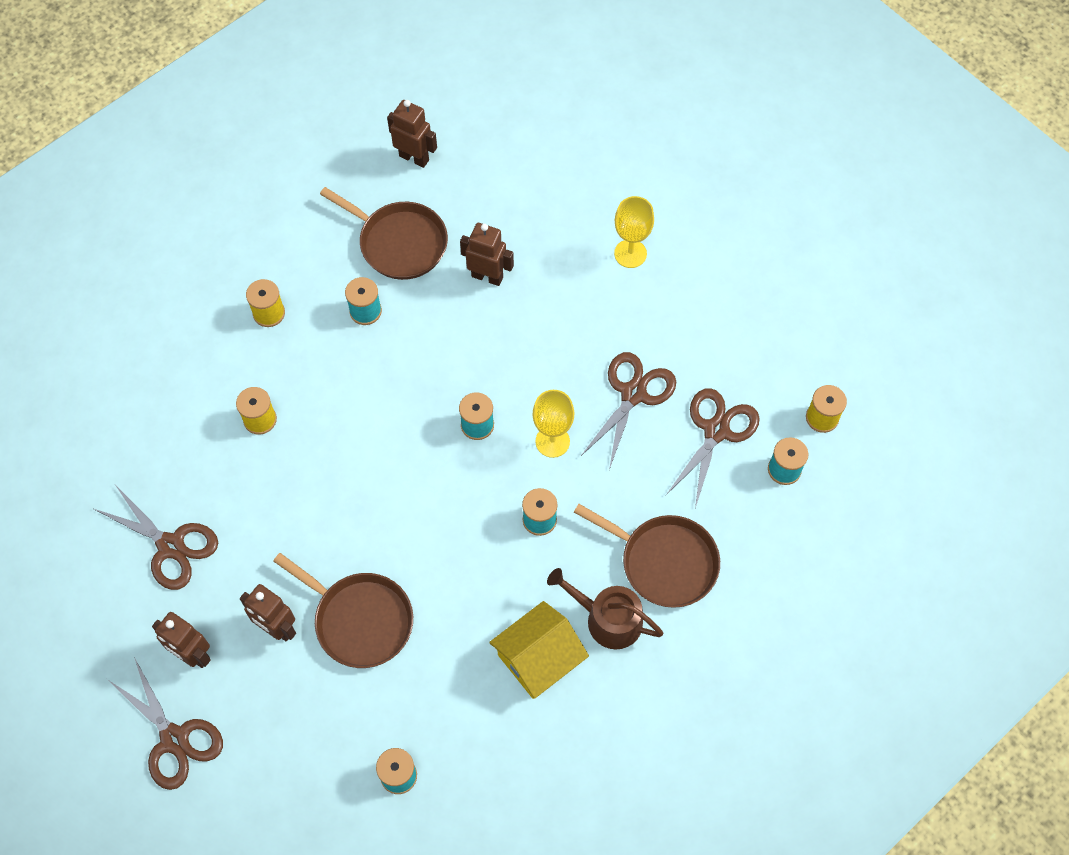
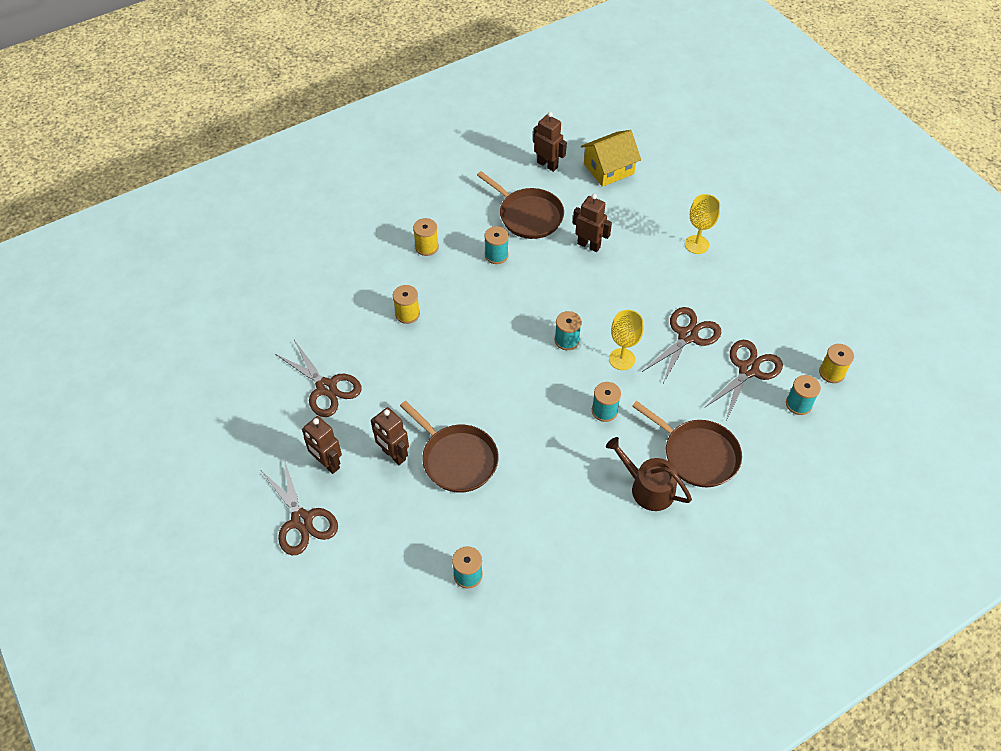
camera: 10 degrees right, 10 degrees down
(538, 658) = (590, 508): yellow house -> yellow house (608, 169)

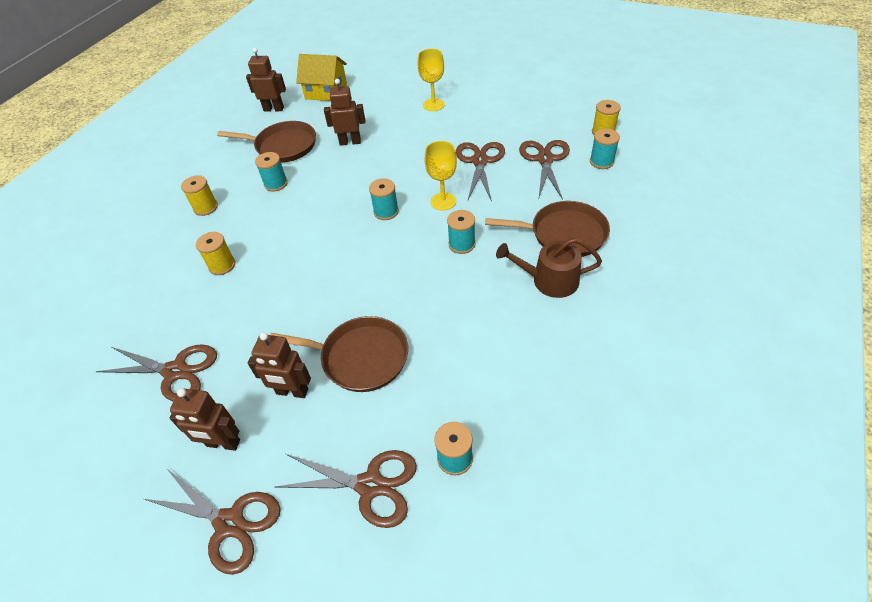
camera: 30 degrees left, 5 degrees down
(401, 555) = (370, 485): none -> brown scissors
(608, 169) = (326, 91): yellow house -> yellow house turned 75 degrees clockwise

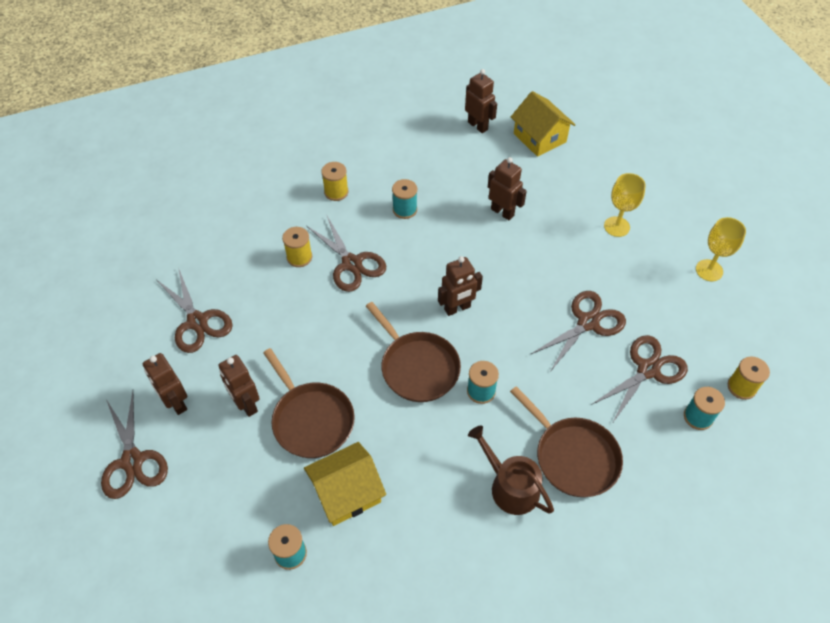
camera: 40 degrees right, 5 degrees up
(283, 146) = (446, 174): brown pan -> brown pan (417, 367)
(370, 485) = (224, 518): brown scissors -> brown scissors (351, 263)
(386, 212) = (457, 308): turquoise spool -> brown robot
(443, 201) = (511, 337): yellow goblet -> yellow goblet (709, 270)
(447, 379) = (347, 492): none -> yellow house

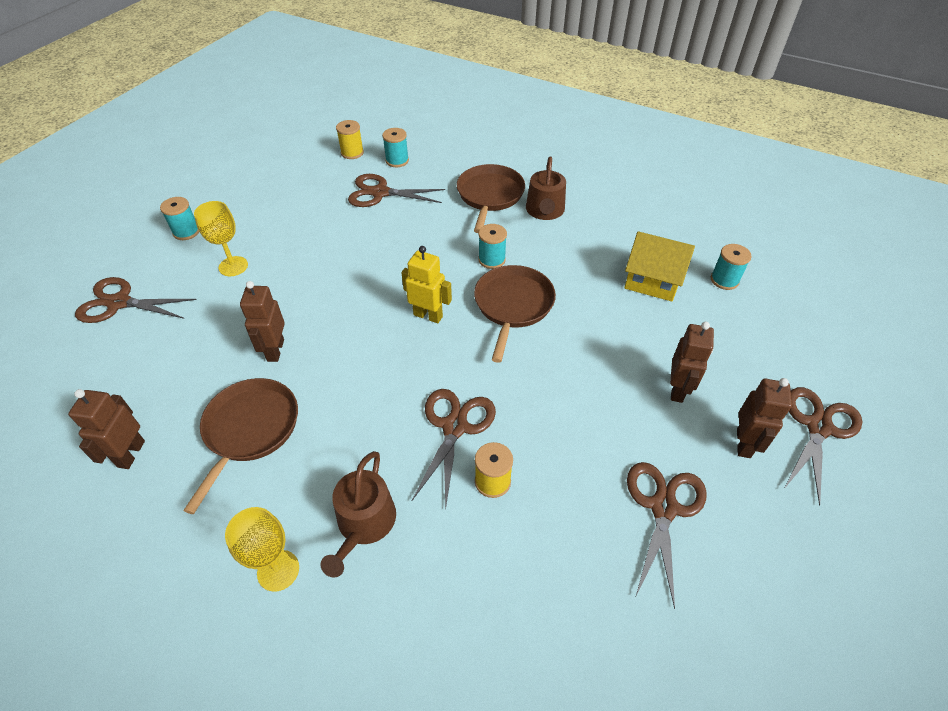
camera: 130 degrees left, 5 degrees down
(311, 420) = (633, 337): brown pan -> brown pan (250, 429)
(336, 192) = (364, 524): yellow spool -> brown watering can
(405, 209) = (337, 433): turquoise spool -> turquoise spool (186, 232)
(457, 308) = (428, 315): brown robot -> yellow robot
(539, 138) = (122, 383): yellow house -> none
(588, 323) = (365, 236): brown scissors -> brown scissors (119, 303)
(709, 270) = (246, 200): yellow goblet -> yellow goblet (278, 570)

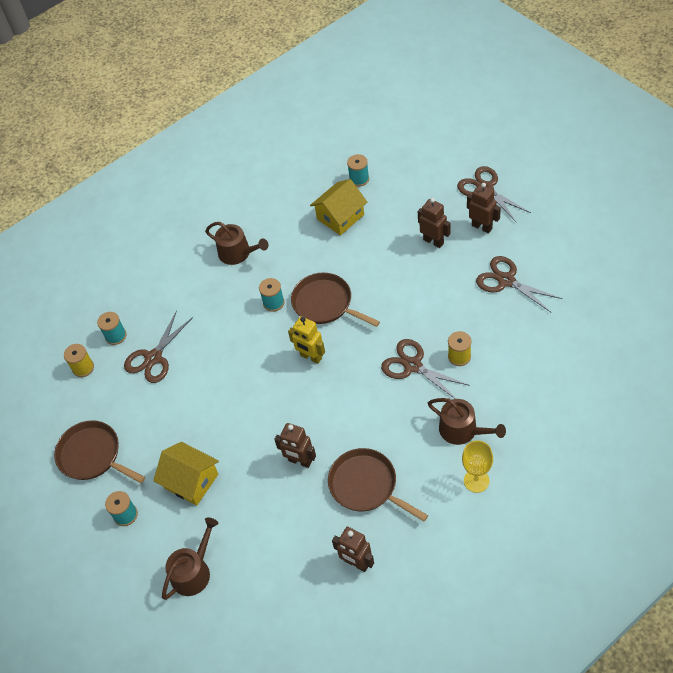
camera: 60 degrees left, 5 degrees up
(119, 303) = (193, 571): brown scissors -> brown watering can
(233, 266) = (191, 481): yellow goblet -> yellow house
(428, 315) = (311, 357): yellow robot -> yellow robot turned 105 degrees counterclockwise
(489, 195) = (200, 283): brown pan -> brown pan (92, 455)

